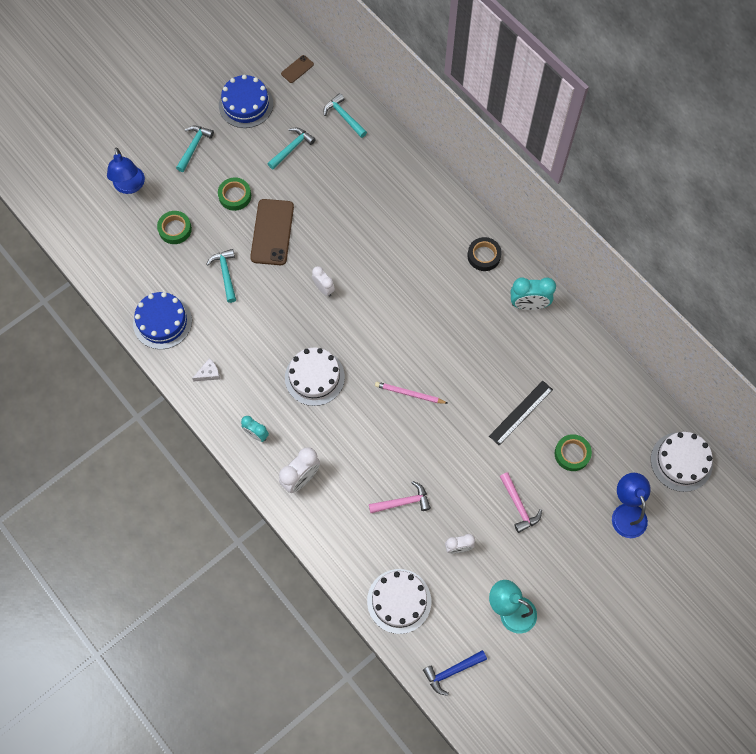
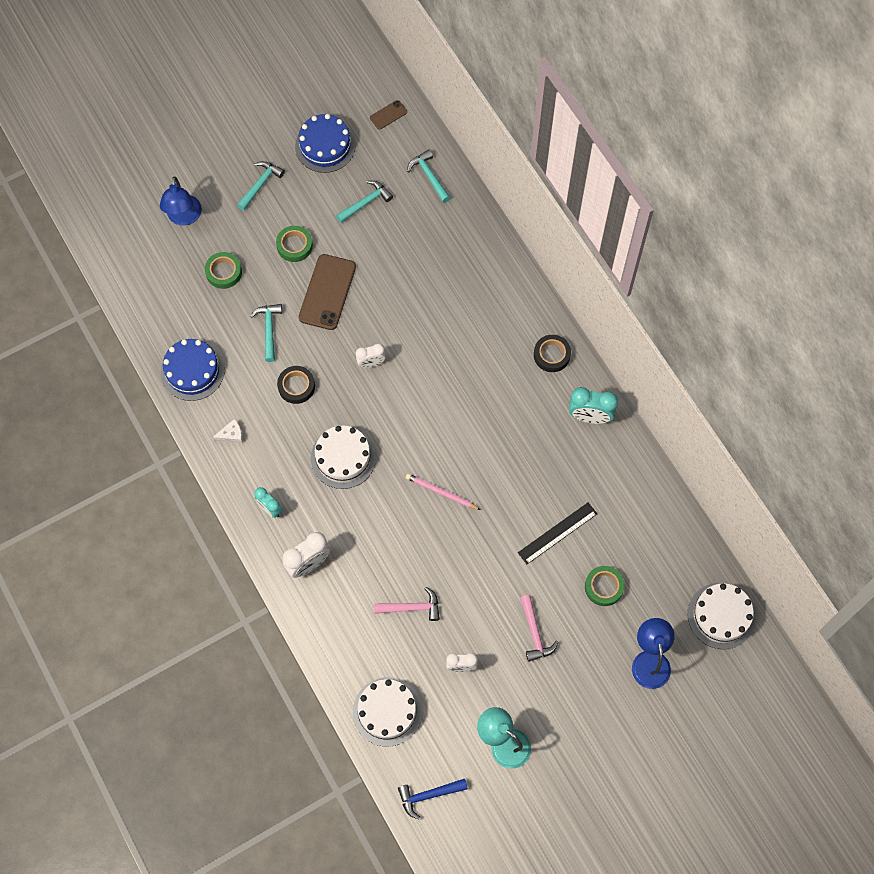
camera: 10 degrees right, 0 degrees up
(260, 320) = (296, 386): none -> black tape
(324, 289) = (371, 363): white clock -> white clock turned 105 degrees clockwise

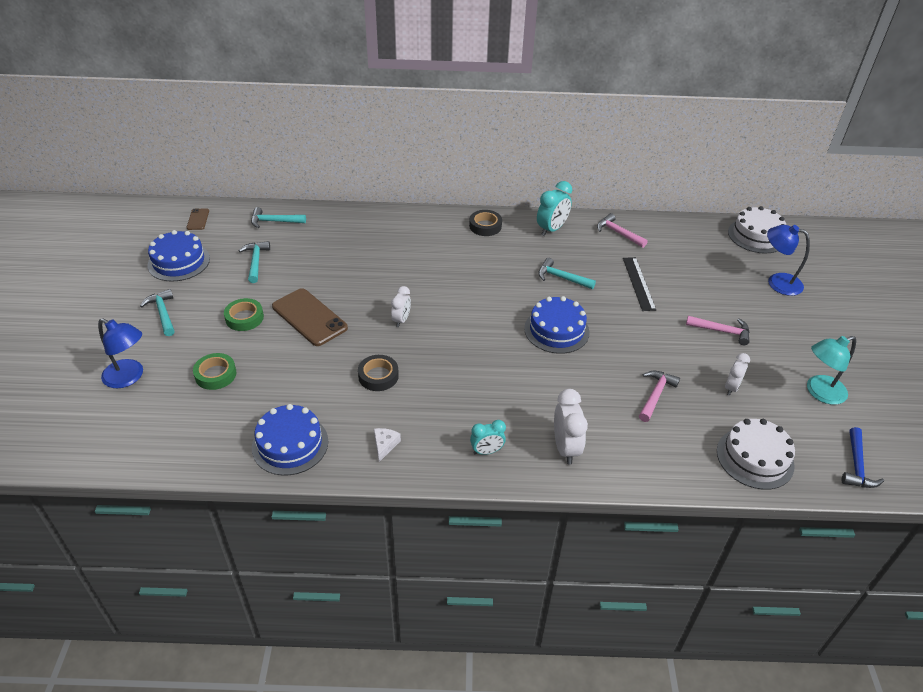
camera: 60 degrees left, 25 degrees down
(269, 330) = (305, 369): turquoise hammer -> turquoise hammer (562, 278)
(343, 458) = (475, 376): white cake -> none
(441, 492) = (556, 330): pink pencil -> blue cake
(604, 587) = (701, 279): green tape -> none
(628, 480) = (618, 233): none -> pink hammer

